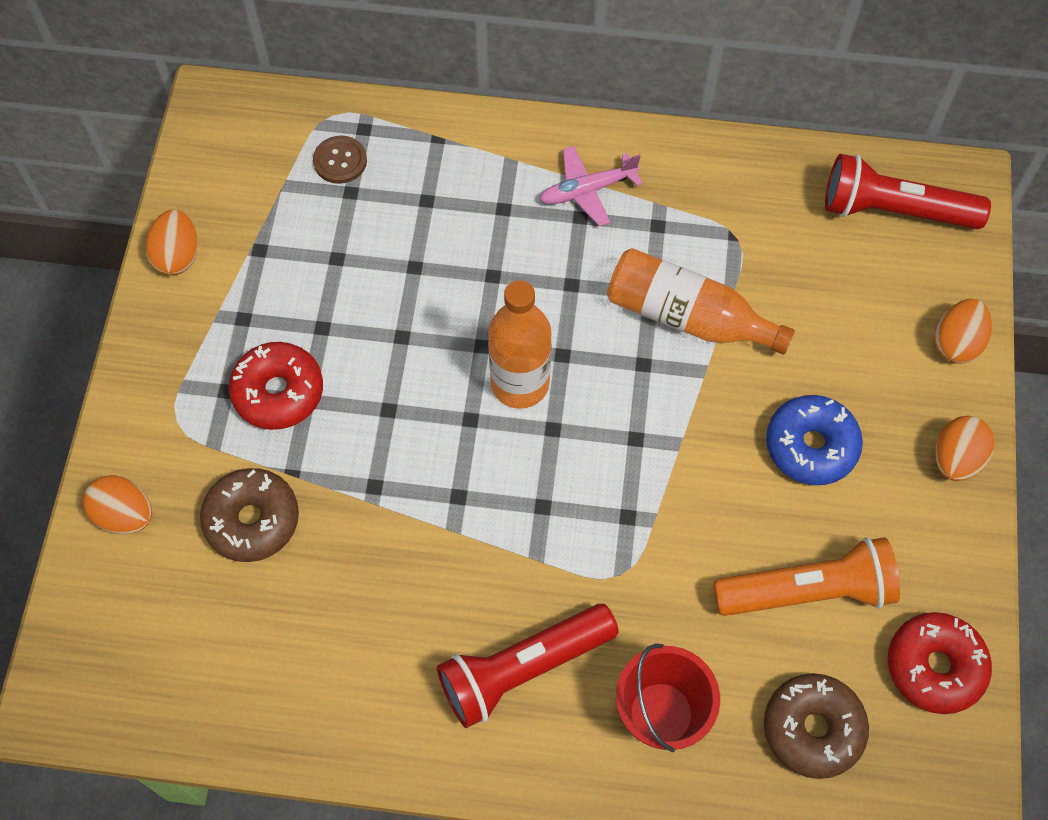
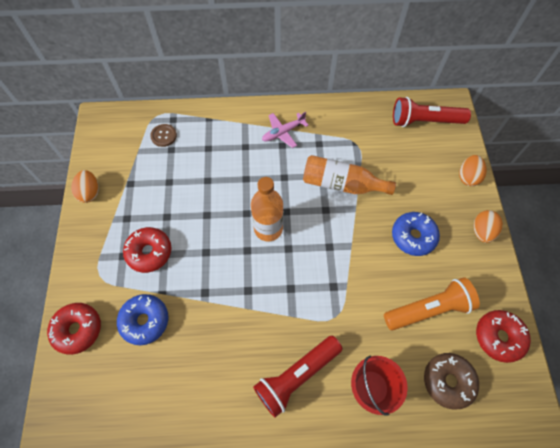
camera: 10 degrees left, 0 degrees up
(125, 515) = (78, 329): orange egg -> red donut
(252, 520) = (145, 321): brown donut -> blue donut

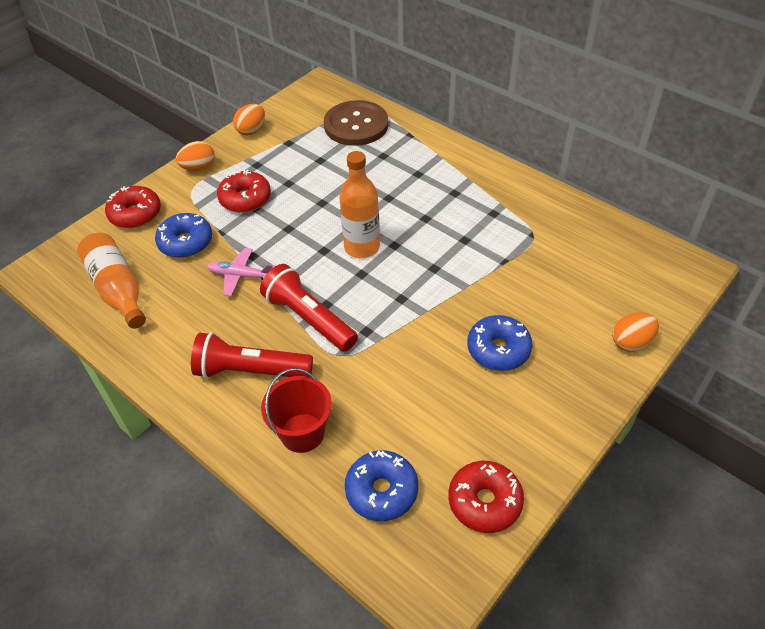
camera: 45 degrees right, 15 degrees down
(164, 136) = (356, 125): brown button -> brown button, size x2.16
(283, 132) = (468, 184): pink plane -> pink plane (240, 276)
(341, 184) = (476, 258): orange bottle -> orange bottle (118, 289)
(425, 121) = (640, 263): red flashlight -> red flashlight (309, 319)
(428, 309) = (437, 419): orange flashlight -> none
(448, 381) = (381, 491): brown donut -> blue donut
(482, 231) = (585, 400): orange egg -> orange egg (199, 168)

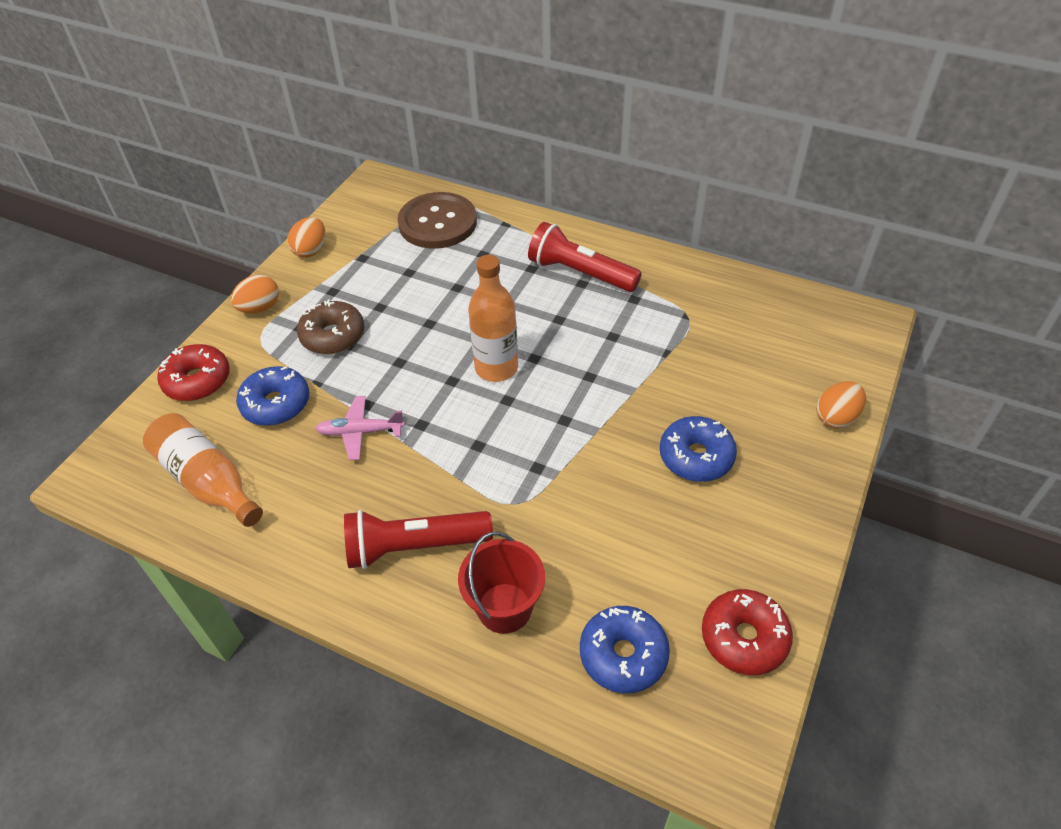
camera: 15 degrees left, 0 degrees up
(245, 199) = (333, 336): red donut -> brown donut
(309, 319) = (463, 467): red flashlight -> red flashlight (580, 273)

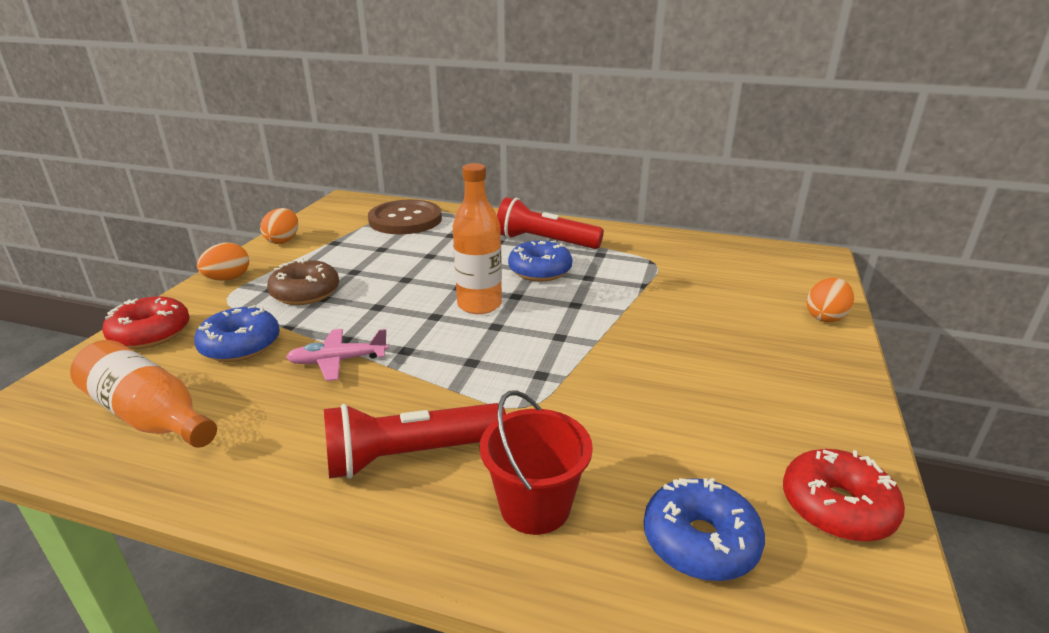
camera: 10 degrees left, 20 degrees down
(696, 456) = (705, 354): blue donut -> blue donut (540, 271)

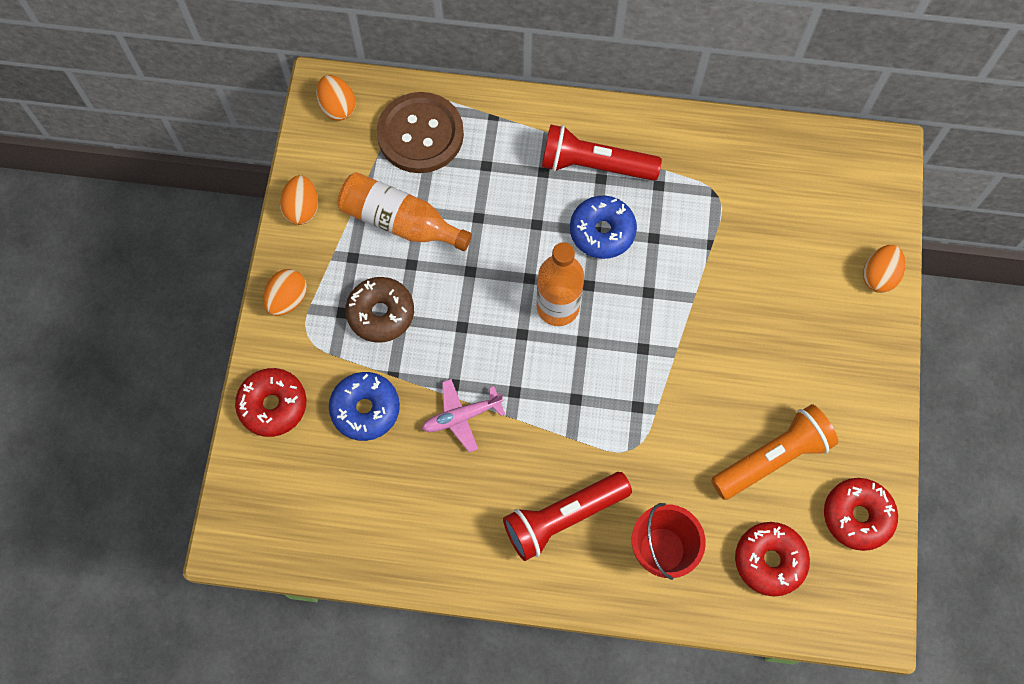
camera: 10 degrees left, 40 degrees up
(149, 416) = (346, 510): orange bottle -> orange bottle (400, 222)
(349, 206) = (338, 107): none -> orange egg
(700, 541) = (769, 560): blue donut -> red donut
(706, 434) = (772, 458): none -> orange flashlight

